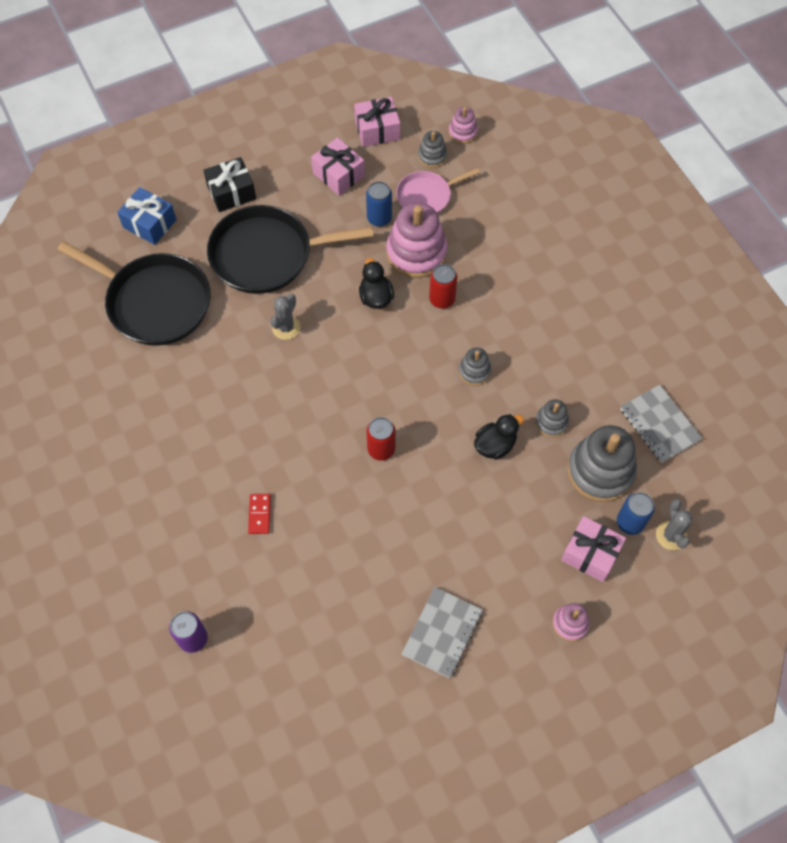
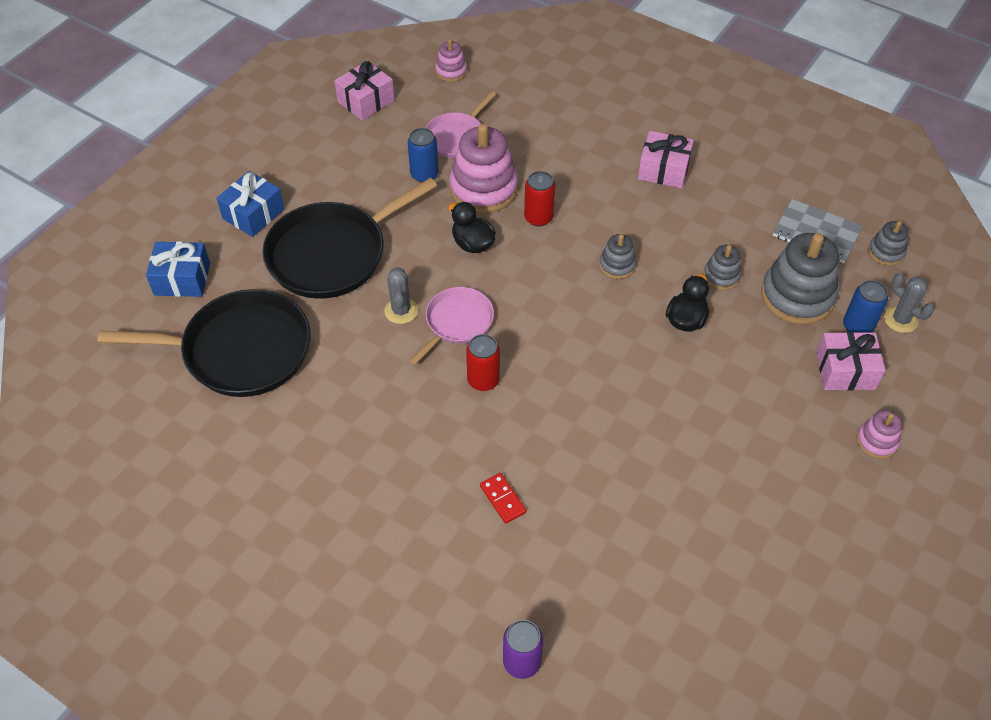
camera: 30 degrees left, 10 degrees down
(231, 192) = (253, 214): black gift -> blue gift
(320, 358) = (457, 322): none -> pink pan
(338, 174) = (355, 153): pink gift -> pink gift (663, 170)
(381, 449) = (580, 376): red can -> red can (483, 380)
(432, 156) = (436, 102): grey stacking toy -> grey stacking toy (886, 252)
(442, 633) = (768, 514): grey notebook -> none

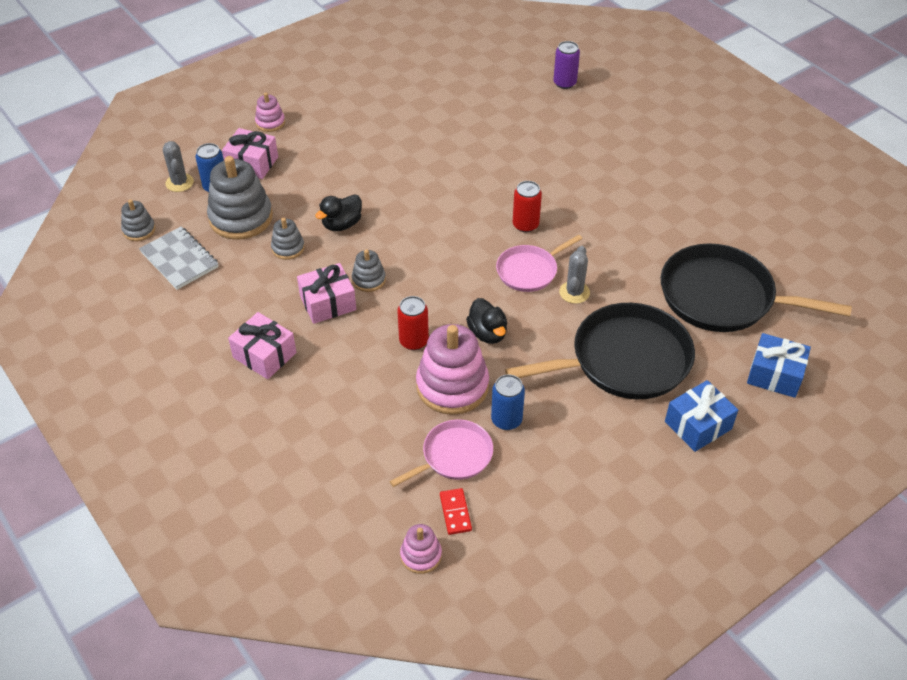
camera: 160 degrees left, 5 degrees down
(366, 101) = (541, 540): pink gift -> pink gift (328, 303)
(502, 499) = (543, 154): red domino -> red domino (455, 512)

